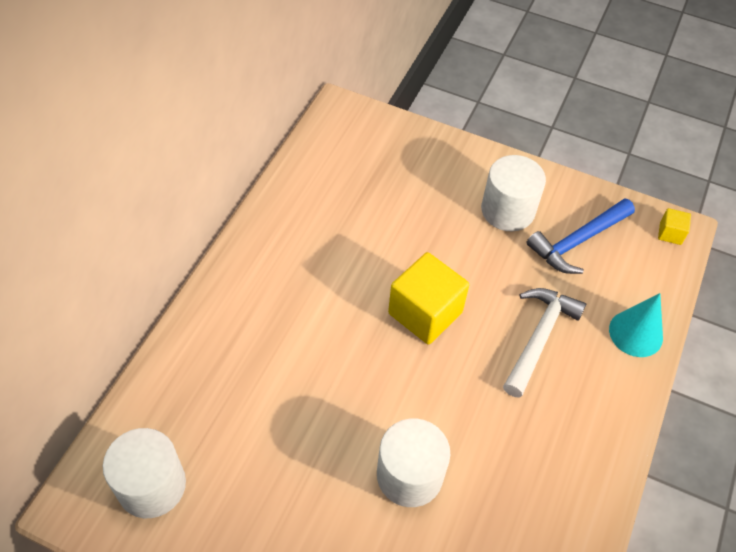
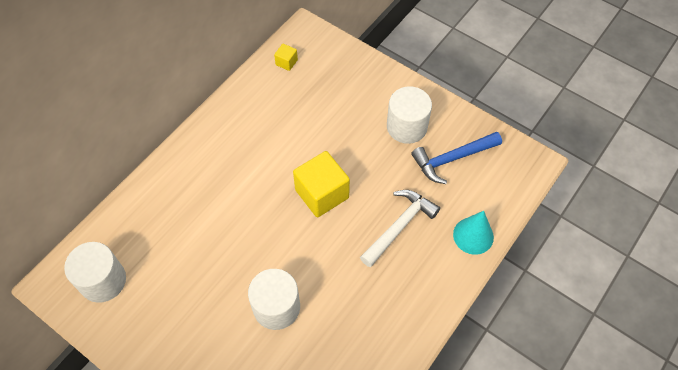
camera: 15 degrees right, 5 degrees up
(670, 233) = (526, 164): yellow cube -> yellow cube (286, 62)

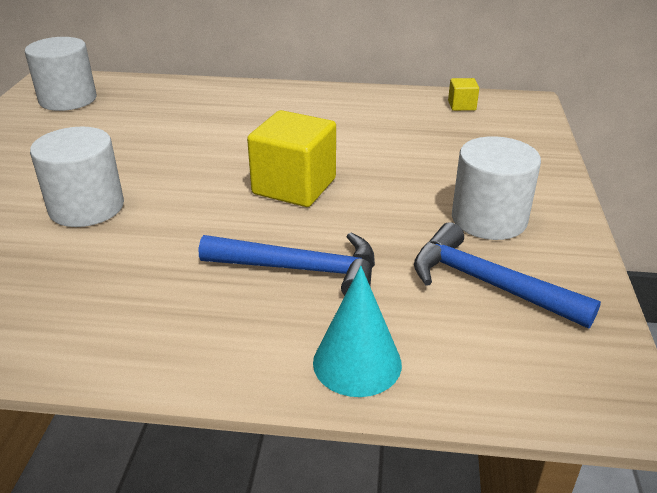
camera: 60 degrees right, 25 degrees down
(399, 226) = (301, 269): white hammer -> blue hammer

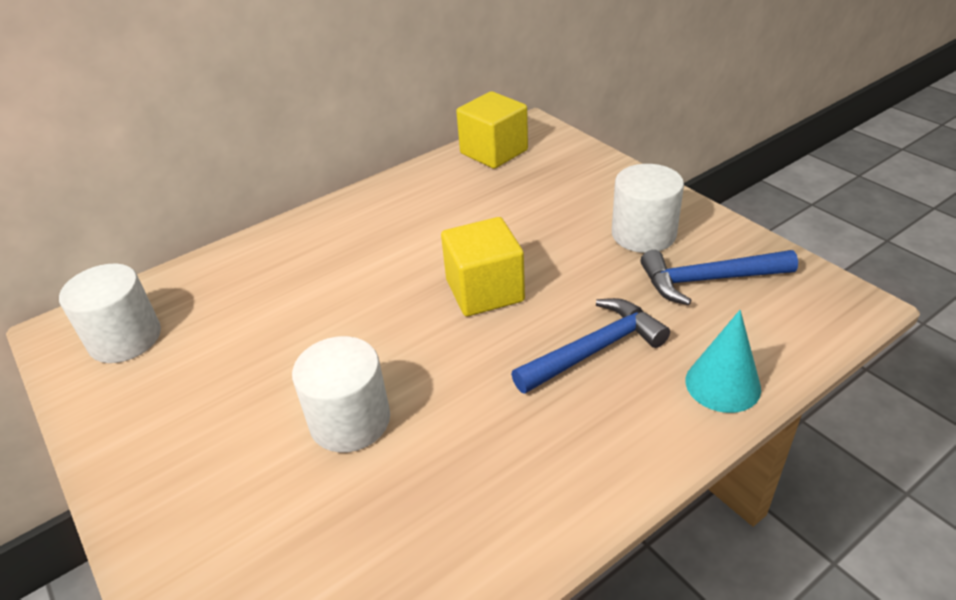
camera: 40 degrees left, 5 degrees up
(461, 105) = (494, 152): yellow cube -> yellow cube, size x2.15

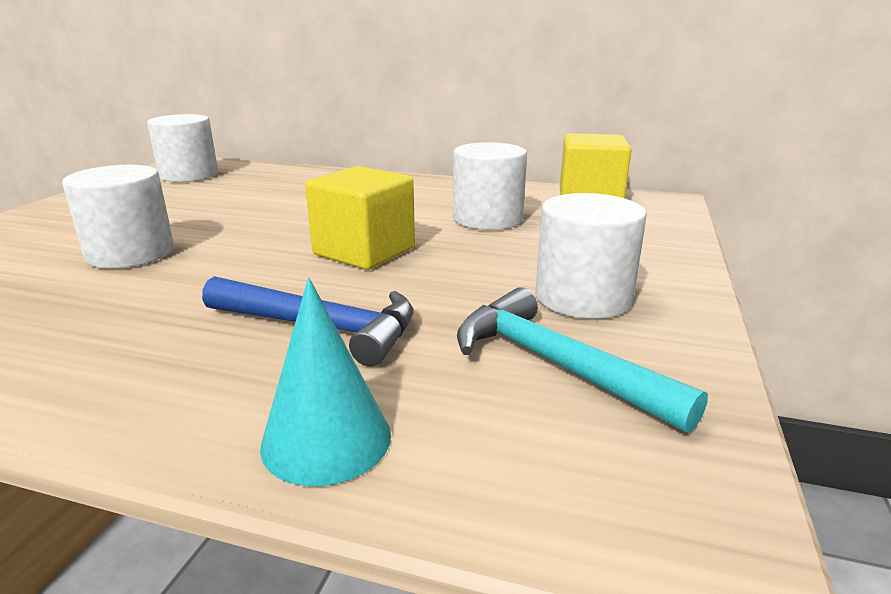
camera: 50 degrees right, 15 degrees down
(481, 211) = (487, 219): none -> white cylinder
(708, 280) = (555, 364): blue hammer -> turquoise hammer

